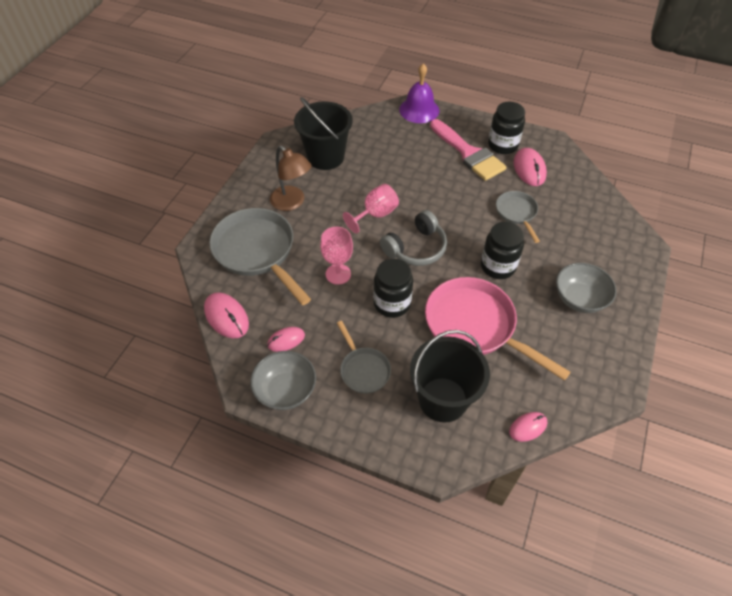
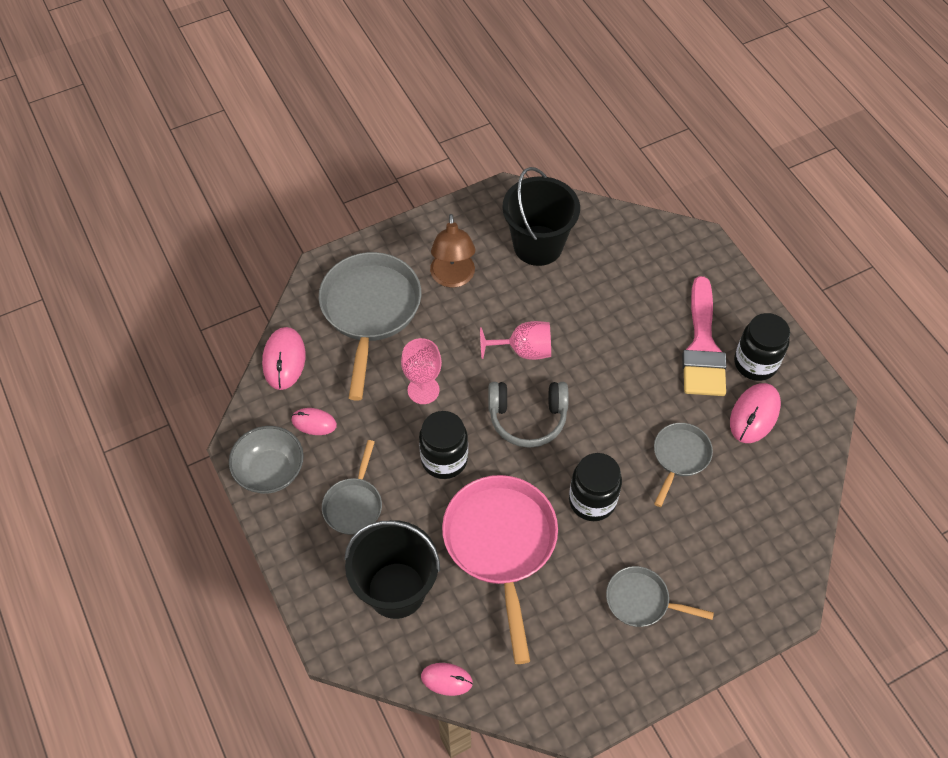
camera: 40 degrees right, 5 degrees up
(419, 110) = (703, 252): purple bell -> none
(579, 299) = (641, 601): grey bowl -> grey pan

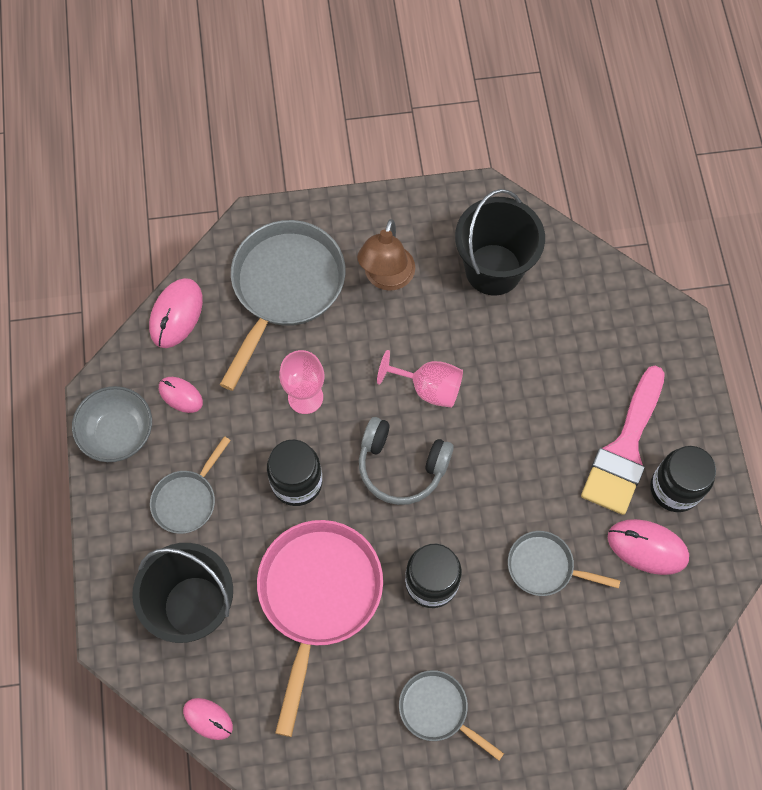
camera: 20 degrees right, 10 degrees up
(679, 457) = (545, 567): grey pan -> grey pan turned 120 degrees counterclockwise
(754, 414) = (647, 547): pink mouse -> pink mouse turned 60 degrees clockwise

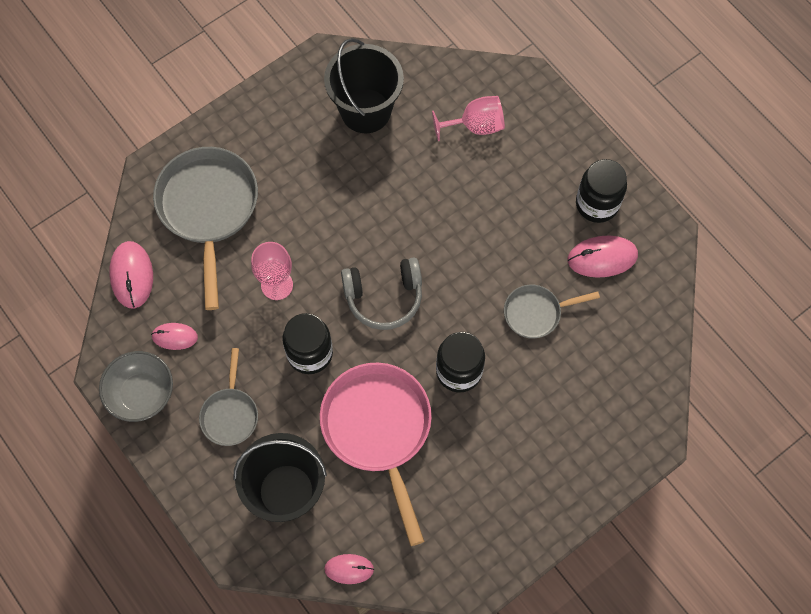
camera: 30 degrees left, 0 degrees up
(386, 278) = (286, 160): brown lamp -> none
(428, 388) = (369, 227): pink goblet -> pink goblet (475, 126)
(437, 710) = (519, 462): grey pan -> none
(624, 449) = (544, 195): pink brush -> none

